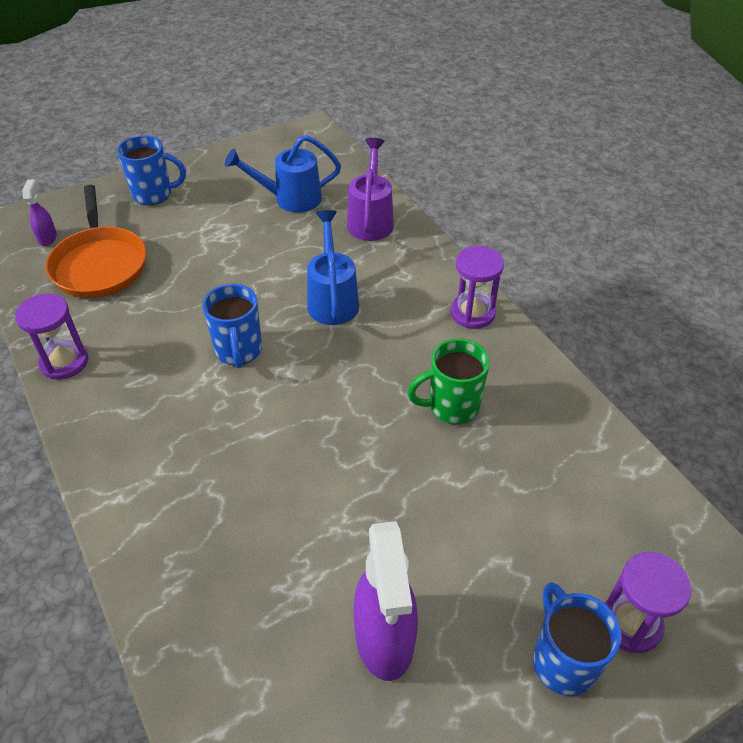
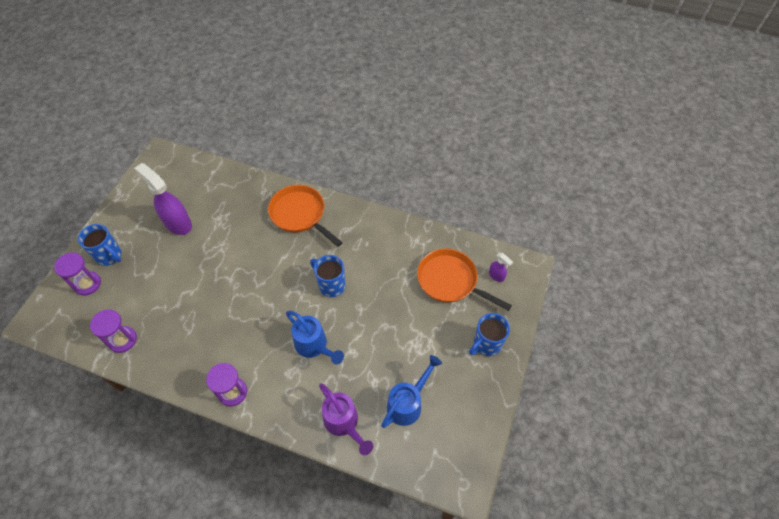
camera: 140 degrees right, 10 degrees up
(64, 362) = (399, 229): purple hourglass -> purple hourglass (123, 340)
(163, 488) = (300, 215): none -> orange pan
(451, 406) = (209, 326): green mug -> none

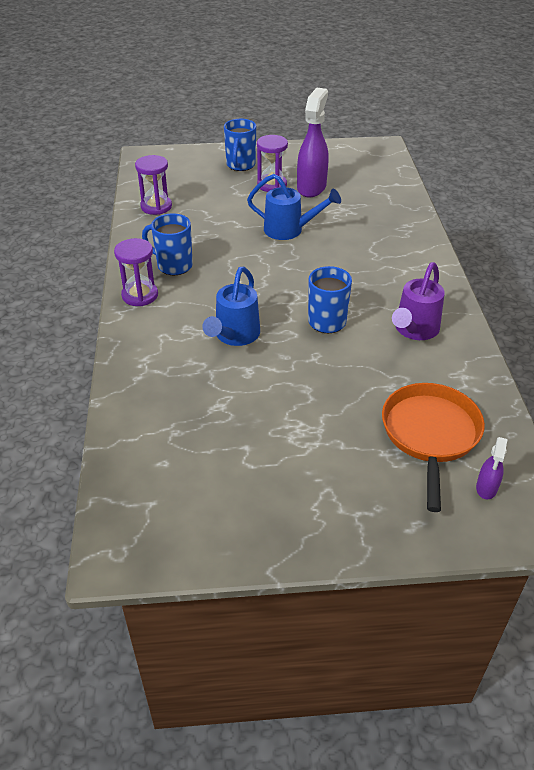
camera: 65 degrees right, 15 degrees down
(87, 284) = (201, 166): purple hourglass -> purple hourglass (272, 185)
(300, 215) = (403, 262): orange pan -> none
(344, 423) = (148, 397): purple watering can -> purple watering can (414, 330)
(408, 403) = (207, 450): blue watering can -> blue watering can (289, 230)
(486, 344) = (356, 512): blue mug -> blue mug (173, 265)

